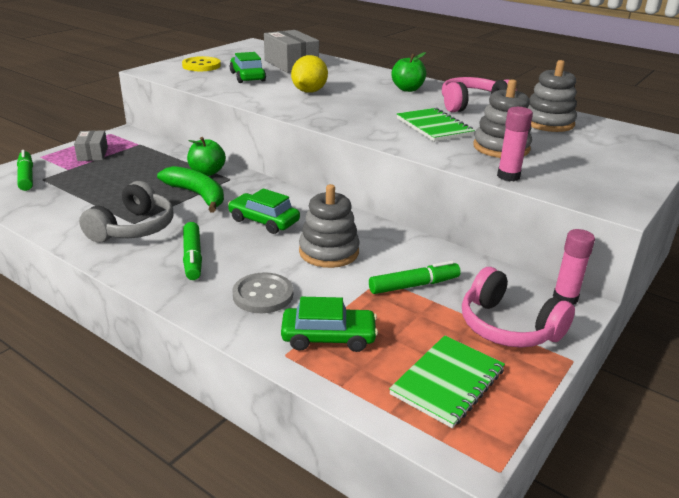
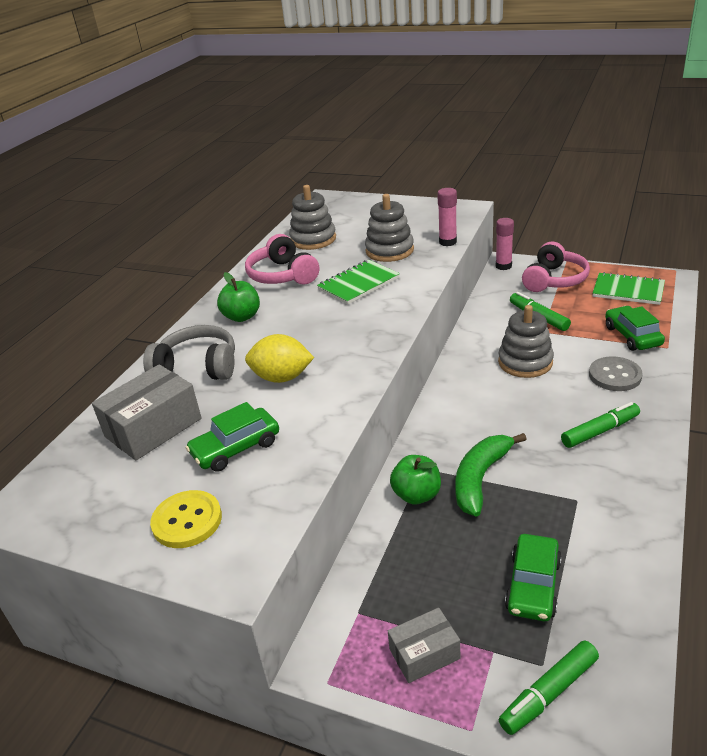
camera: 100 degrees left, 5 degrees up
(133, 228) = (587, 495): grey headphones -> grey headphones (197, 367)
(264, 221) = (501, 412): green car -> green car (533, 585)

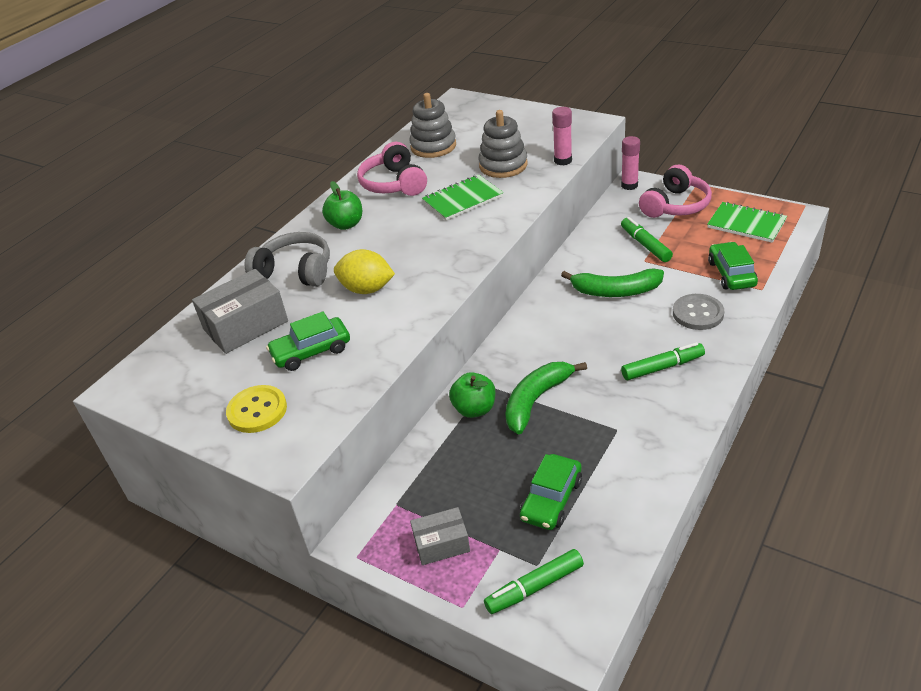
camera: 10 degrees right, 5 degrees up
(525, 362) = (615, 291): grey stacking toy -> green banana

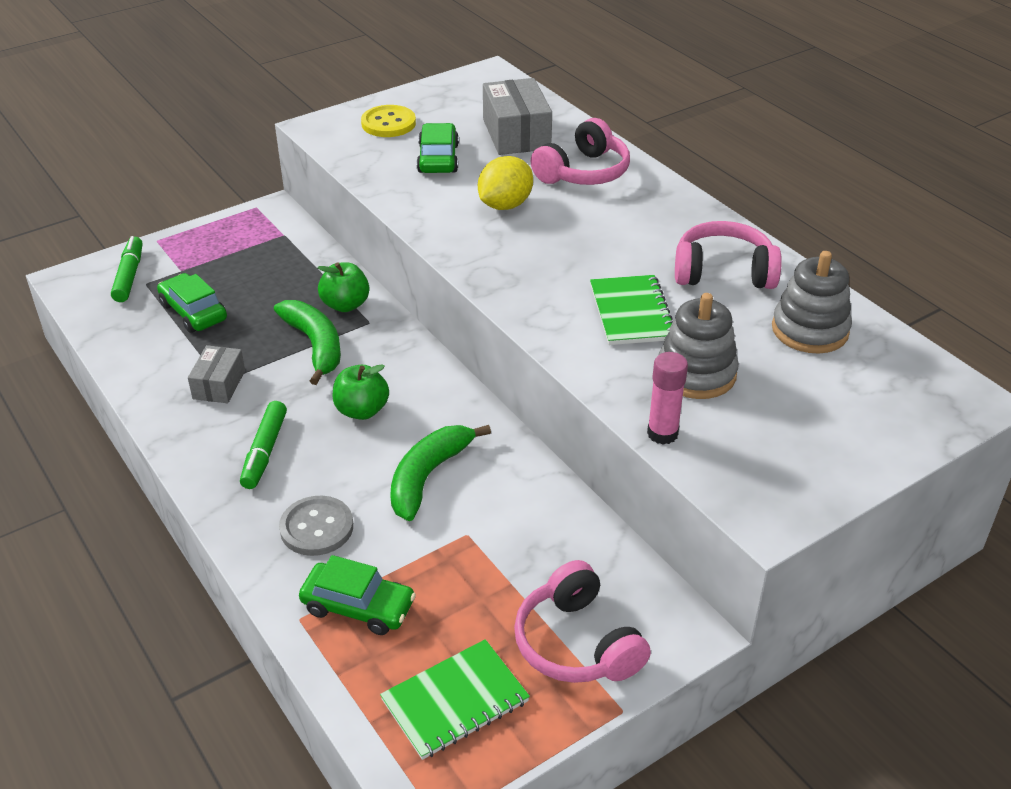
camera: 110 degrees right, 0 degrees up
(295, 271) = (583, 172): grey headphones -> pink headphones
(346, 224) = (651, 218): green apple -> green apple (362, 410)
(441, 544) = (219, 246): grey box -> grey box (219, 385)
(629, 185) = (681, 618): pink glue stick -> none
(645, 245) = (501, 553): green marker -> none

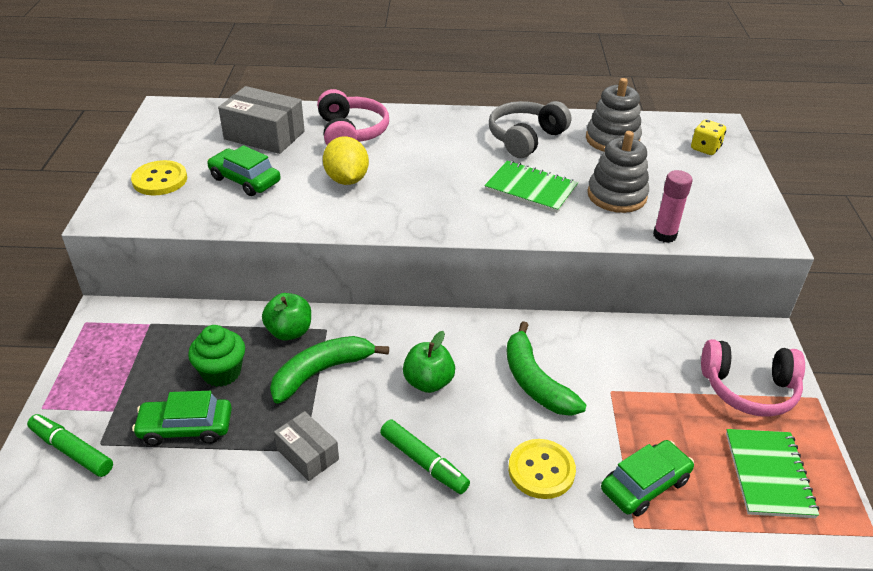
camera: 55 degrees left, 0 degrees up
(265, 297) = (221, 372): none -> green cupcake
(315, 345) = (321, 372): green banana -> green banana turned 45 degrees counterclockwise
(316, 528) = (541, 470): grey button -> yellow button
(723, 272) = (525, 138): pink headphones -> grey headphones
(896, 406) = (705, 148): none -> yellow dice

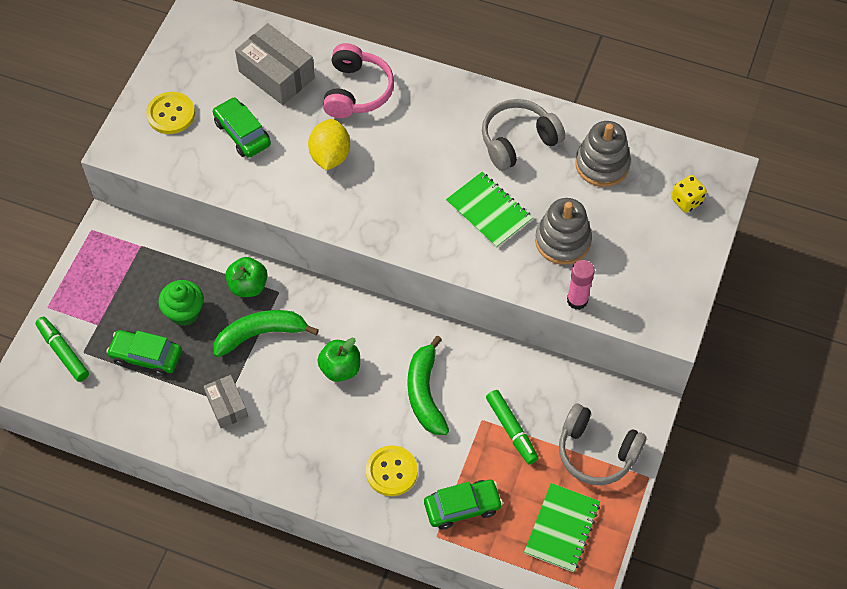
camera: 20 degrees right, 20 degrees up
(424, 462) = (308, 438): green marker -> green marker (511, 430)
(748, 389) = (596, 452): pink headphones -> grey headphones

